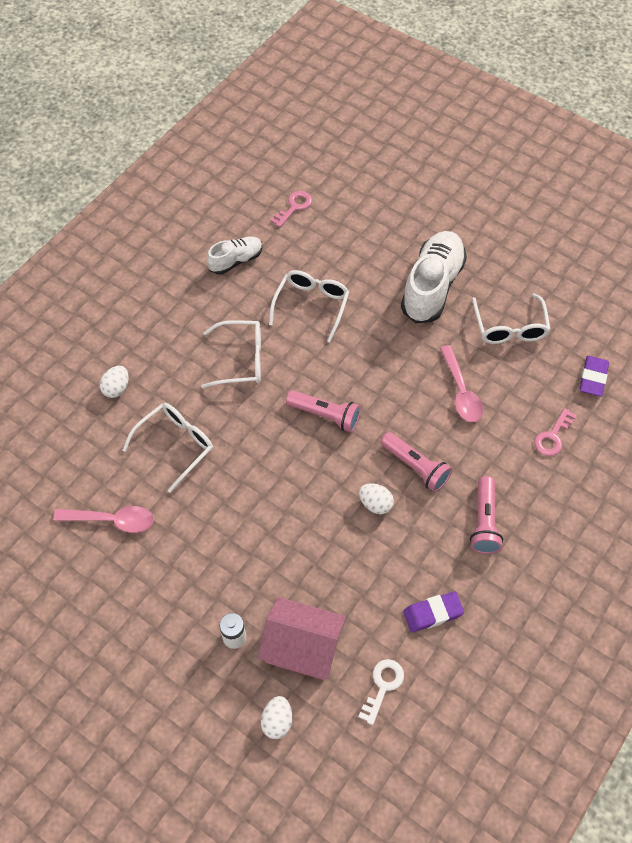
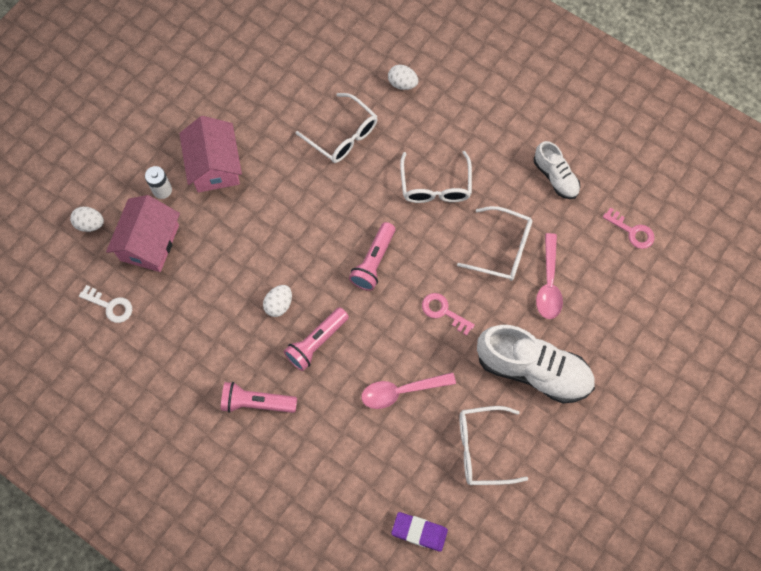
camera: 90 degrees right, 10 degrees up
(112, 520) = (271, 92): pink spoon -> pink spoon (549, 284)
(205, 578) = (215, 165): none -> pink house
(433, 613) = (171, 350): purple eraser -> none
(553, 436) = (348, 480): pink key -> pink key (443, 312)

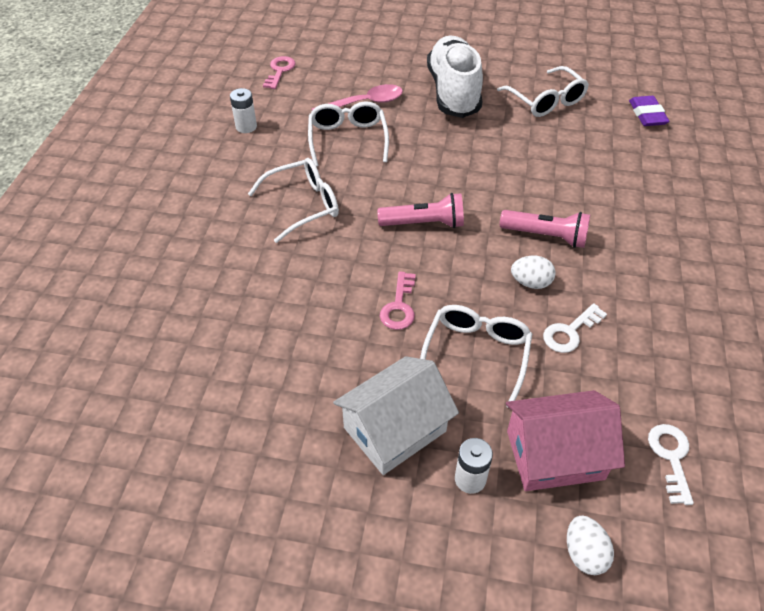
camera: 115 degrees left, 20 degrees down
(215, 165) = (395, 429): pink house -> white house
(225, 305) = (570, 332): none -> white key
(257, 402) = (647, 258): pink flashlight -> none
(343, 136) = (277, 306): white glasses -> white glasses (476, 354)
(401, 391) = (541, 161): pink spoon -> none
(402, 84) = (175, 276): white egg -> none
(443, 312) = (441, 158): pink key -> pink key (399, 306)
(555, 177) = (246, 127): white shoe -> white battery

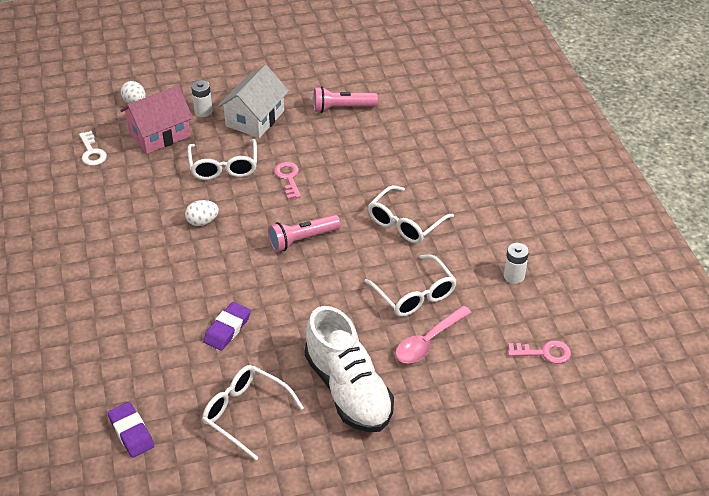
camera: 155 degrees right, 5 degrees down
(280, 71) = (544, 353): pink key -> pink key turned 75 degrees counterclockwise
(540, 163) = (227, 329): none -> purple eraser
(546, 236) = (202, 261): pink flashlight -> pink flashlight (342, 108)
(570, 332) = (165, 198): white key -> none

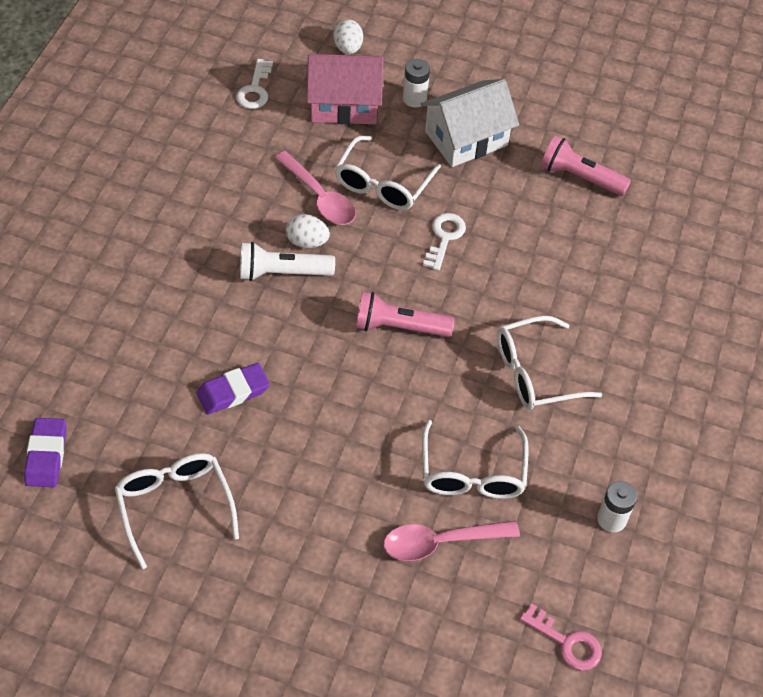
camera: 30 degrees right, 10 degrees up
(189, 193) = (320, 197): none -> pink spoon
(201, 246) = (282, 273): none -> white flashlight
(288, 178) = (444, 238): pink key -> white key
(348, 390) = (304, 547): white shoe -> none

